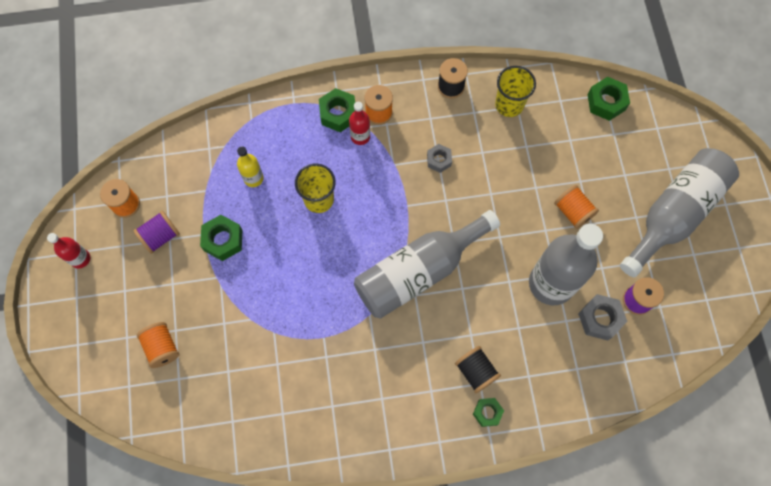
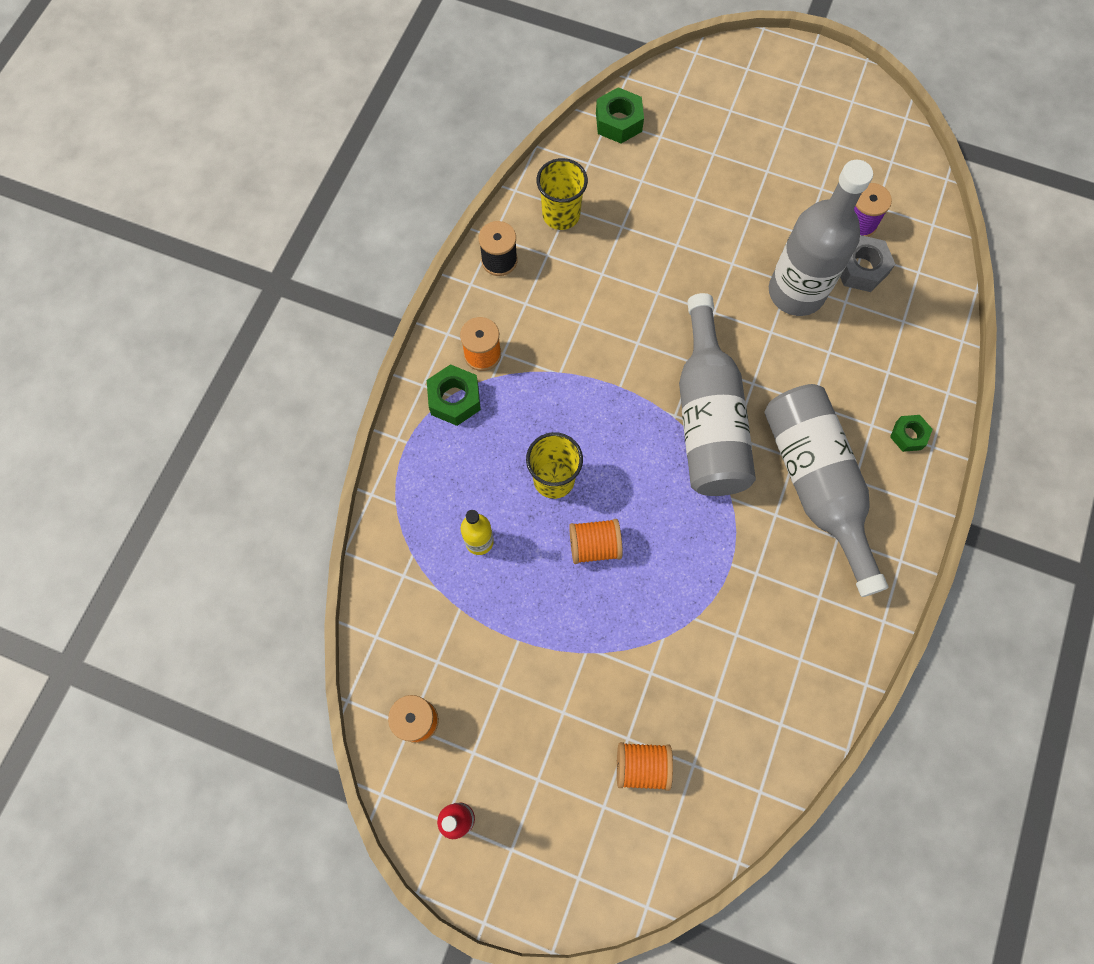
camera: 60 degrees left, 0 degrees up
(160, 236) = (490, 696): purple spool -> none
(223, 240) = (540, 620): green nut -> none
(360, 136) = (500, 390): red bottle -> none
(439, 160) = (584, 323): grey nut -> none
(475, 371) = (856, 422): black spool -> none
(573, 211) = (726, 225): orange spool -> orange spool (594, 546)
(674, 214) = (784, 135): grey bottle -> grey bottle (816, 484)

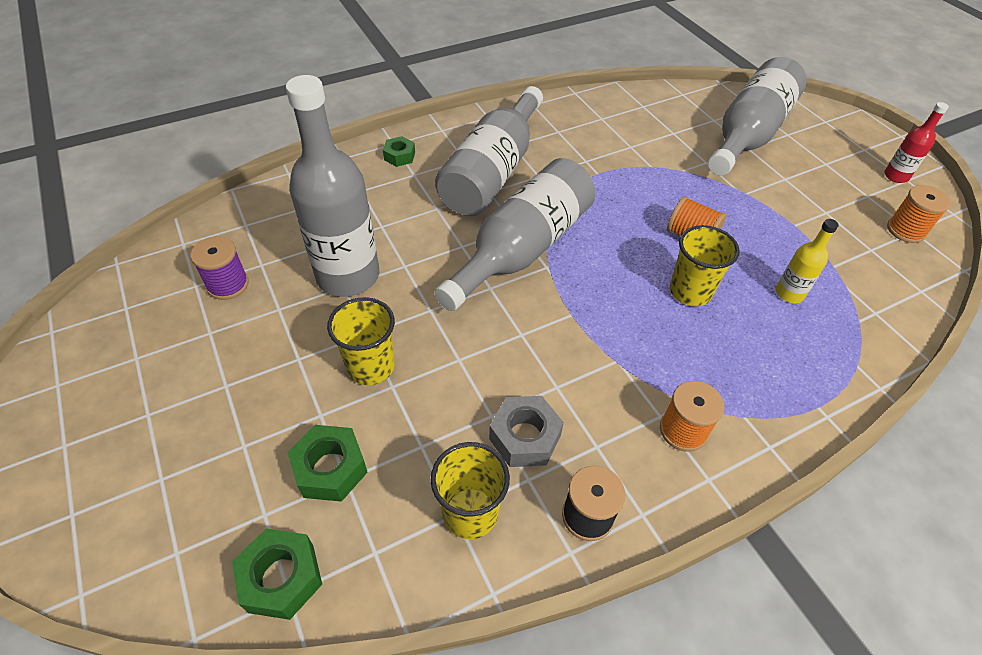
camera: 140 degrees left, 20 degrees down
(454, 399) = (742, 410): green nut -> green nut (330, 468)
(642, 766) = (748, 134): orange spool -> grey bottle
(703, 245) = (371, 367): none -> yellow cup
(860, 269) = (279, 255): grey nut -> grey nut (525, 437)

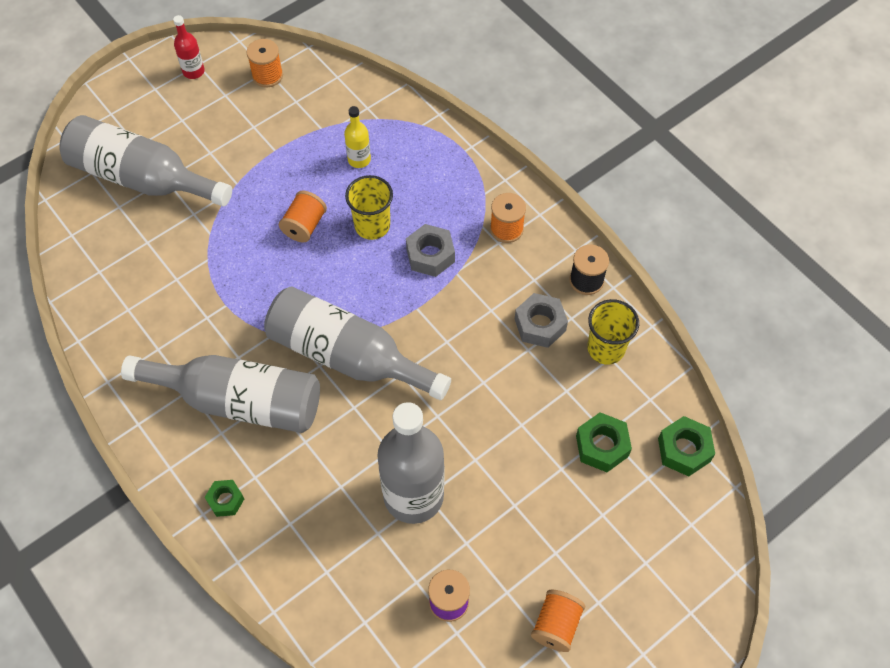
camera: 100 degrees left, 10 degrees up
(149, 368) = (556, 625): none -> orange spool
(371, 367) = (507, 445): yellow cup -> none
(644, 339) = (430, 255): none -> grey nut

